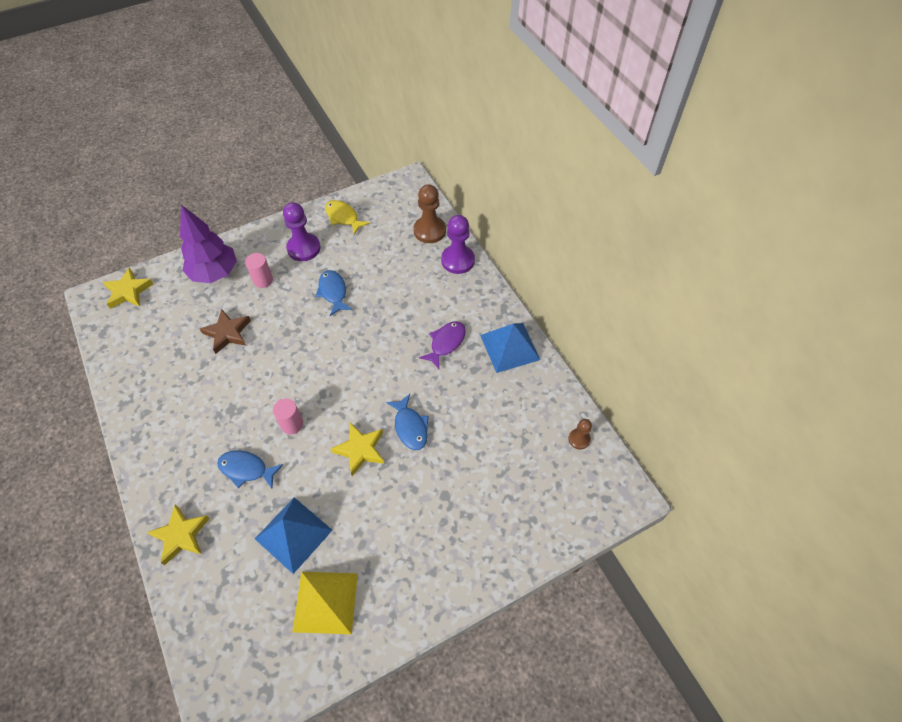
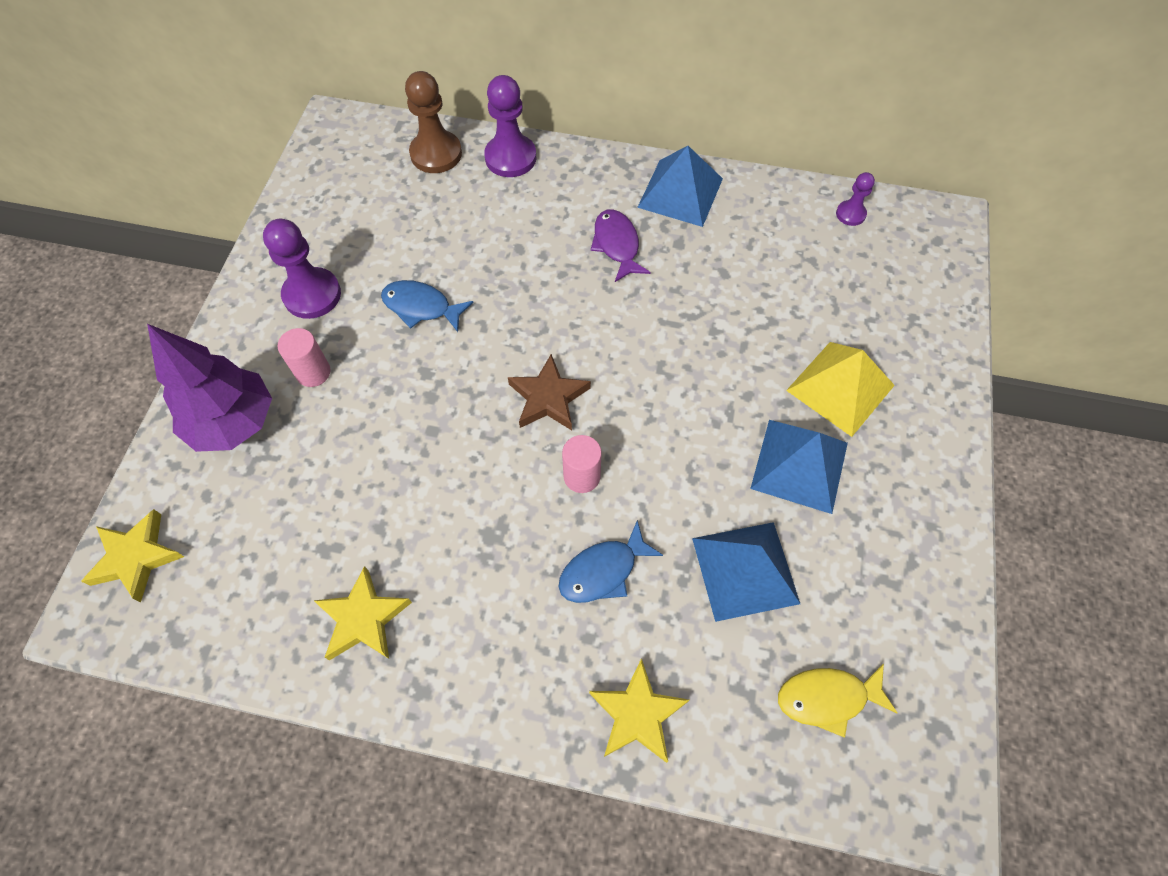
camera: 50 degrees left, 5 degrees up
(227, 333) = (358, 467): brown star -> brown star (548, 398)
(326, 602) = (865, 588): yellow pyramid -> yellow pyramid (840, 387)
(343, 217) = (311, 222): yellow fish -> yellow fish (827, 698)
(360, 450) = (687, 423): yellow star -> yellow star (363, 618)
(378, 521) = (799, 465): none -> blue pyramid
(410, 427) = (700, 353): blue fish -> none
(579, 439) = (850, 214): brown pawn -> purple pawn

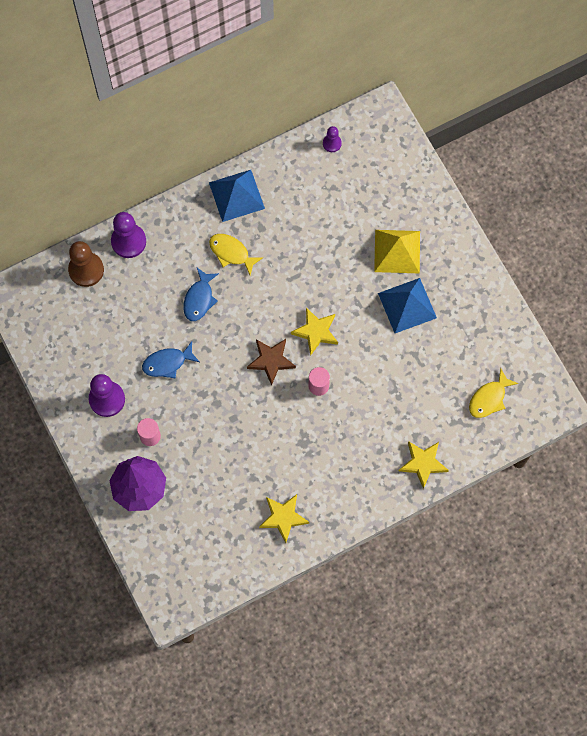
camera: 40 degrees left, 10 degrees up
(136, 557) = (162, 574): yellow star -> yellow star (316, 332)
(603, 571) = (363, 419): blue fish -> blue fish (199, 299)
(617, 245) = (231, 253): purple fish -> yellow fish
(745, 570) = (420, 372): blue pyramid -> none

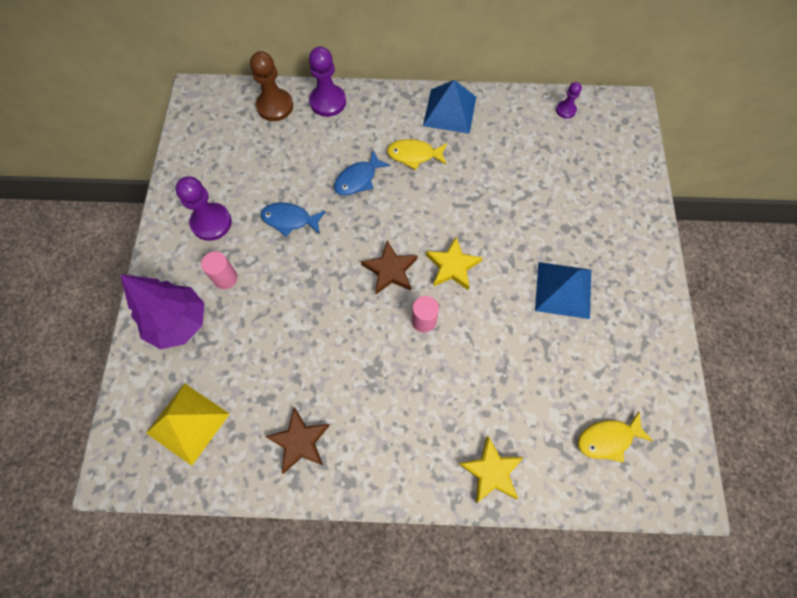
camera: 30 degrees right, 5 degrees down
(231, 253) = (414, 155): yellow fish -> yellow fish turned 60 degrees counterclockwise
(283, 517) = (300, 441): yellow star -> brown star
(397, 251) = (580, 232): yellow pyramid -> yellow pyramid (188, 423)

